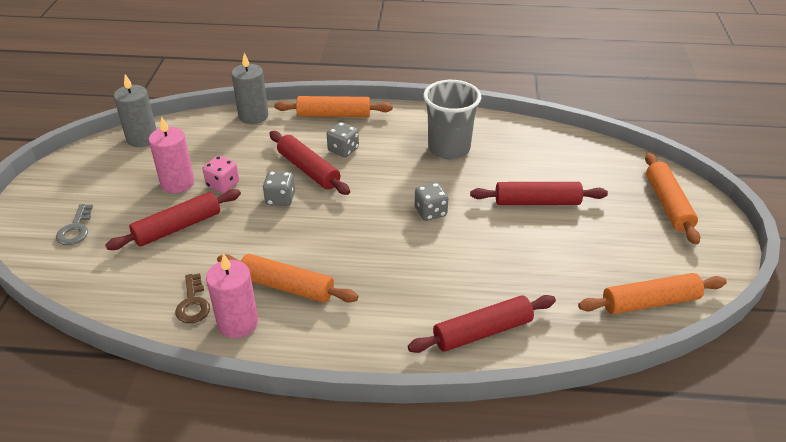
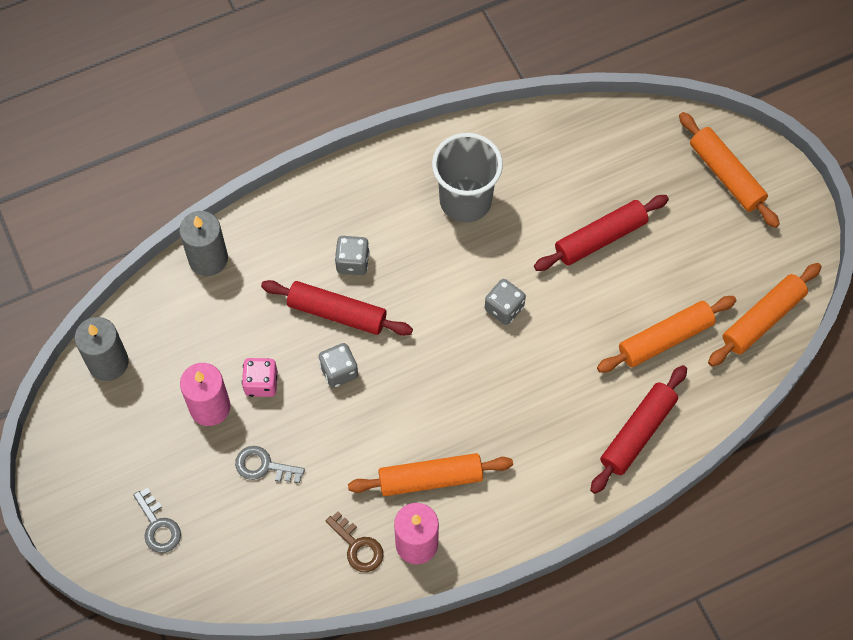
camera: 30 degrees left, 25 degrees up
(178, 227) = (263, 466): red rolling pin -> grey key
(334, 115) = (301, 209): orange rolling pin -> orange rolling pin (665, 338)

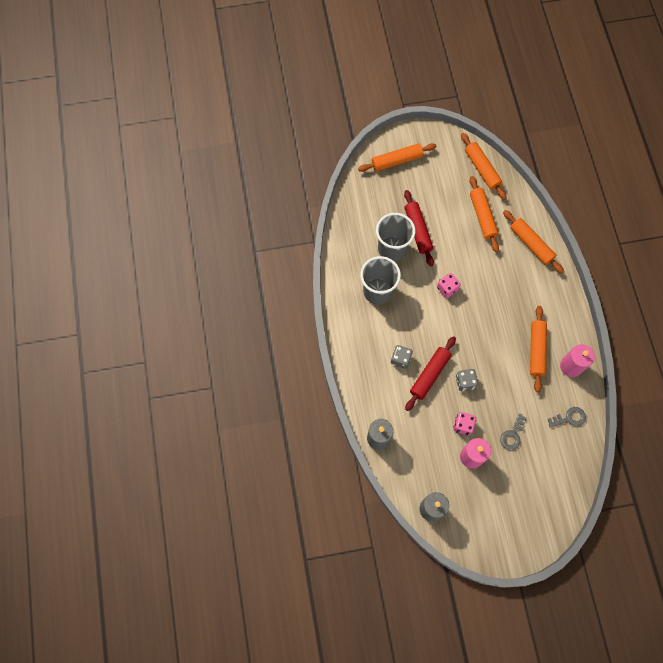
camera: 75 degrees left, 5 degrees up
(158, 526) = (536, 500): grey key -> grey key (569, 418)
(358, 547) = (567, 396): brown key -> none
(504, 308) = (447, 288): grey dice -> pink dice
(551, 205) = (392, 249): none -> grey cup
(638, 433) = (531, 244): red rolling pin -> orange rolling pin

